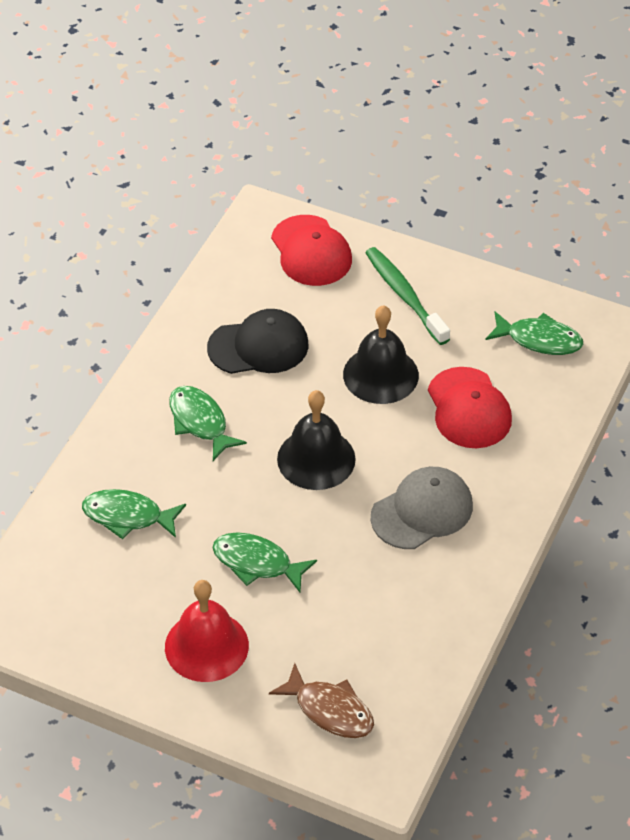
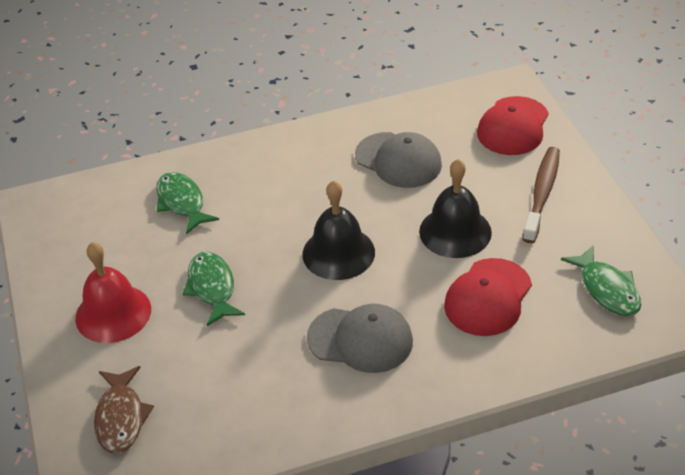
camera: 50 degrees right, 5 degrees down
(200, 422) = (299, 179): green fish -> none
(258, 346) = (398, 160): black cap -> grey cap
(404, 295) = (542, 193): green toothbrush -> brown toothbrush

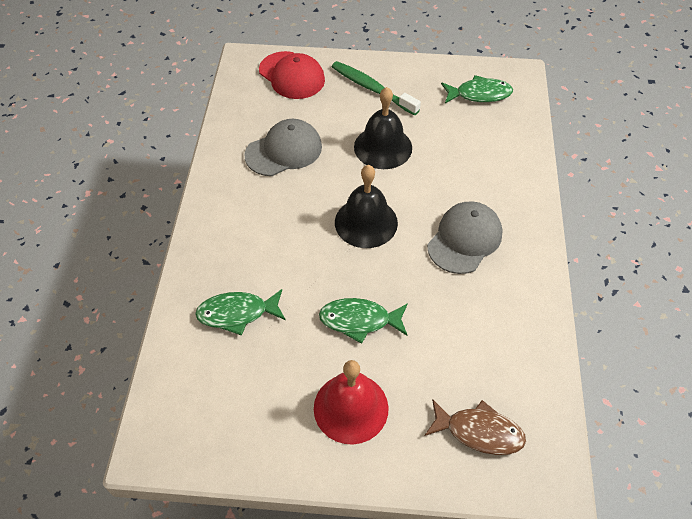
camera: 70 degrees left, 10 degrees up
(488, 297) = (457, 154): red cap -> none
(542, 193) = (372, 88): brown toothbrush -> green toothbrush

